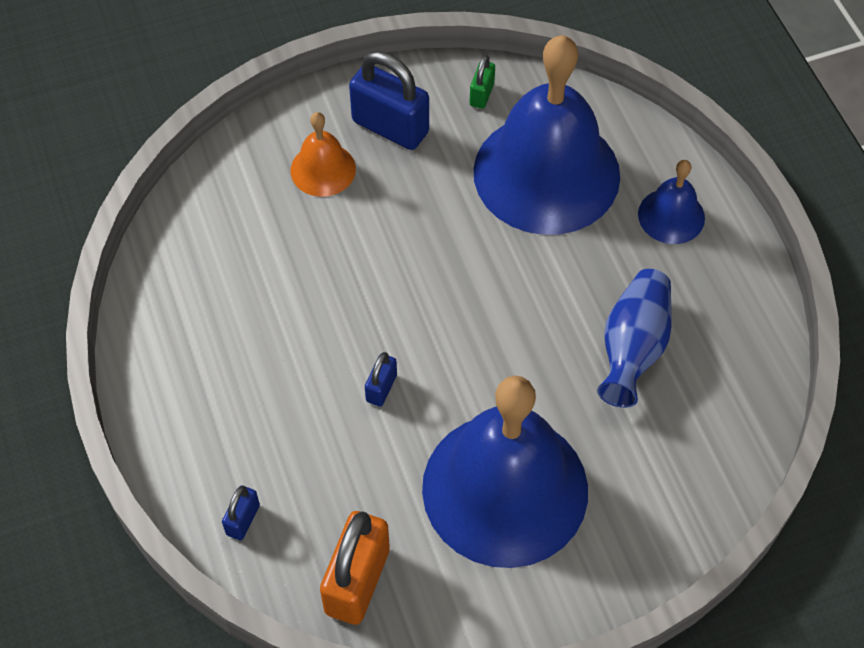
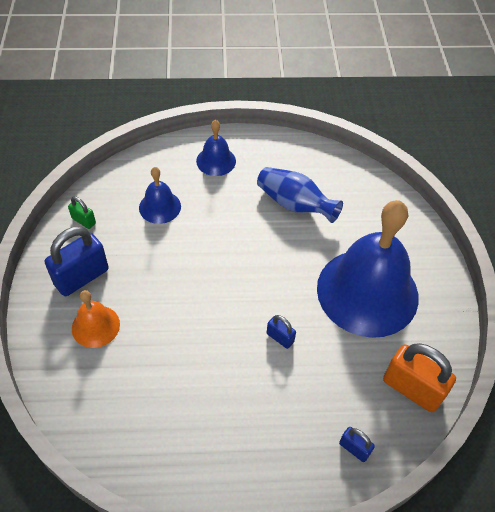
camera: 75 degrees left, 5 degrees down
(546, 173) = (160, 207): blue bell -> blue bell, size x0.45

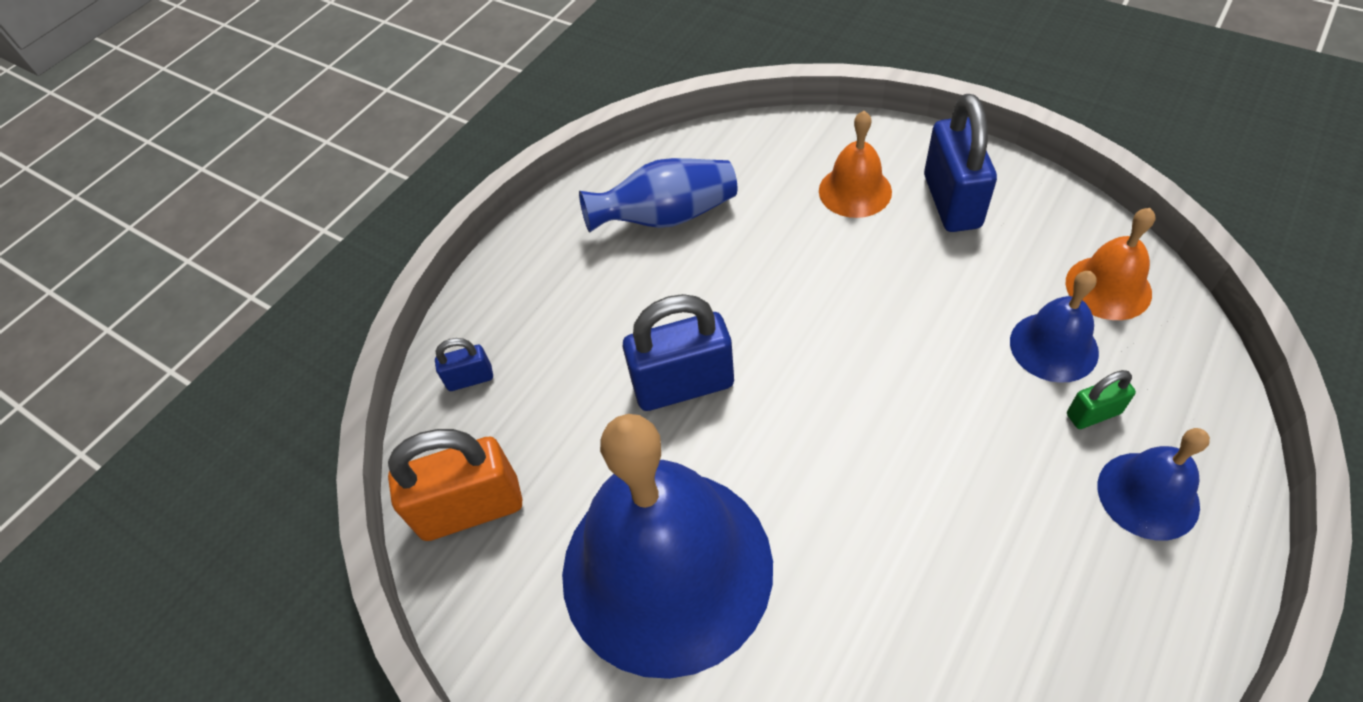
camera: 135 degrees right, 0 degrees up
(83, 221) = (1070, 237): green padlock -> green padlock (1093, 414)
(111, 199) = (1108, 287): none -> orange bell
(280, 338) = (683, 385): blue padlock -> blue padlock, size x2.01
(295, 204) = (945, 575): blue vase -> blue vase (666, 217)

